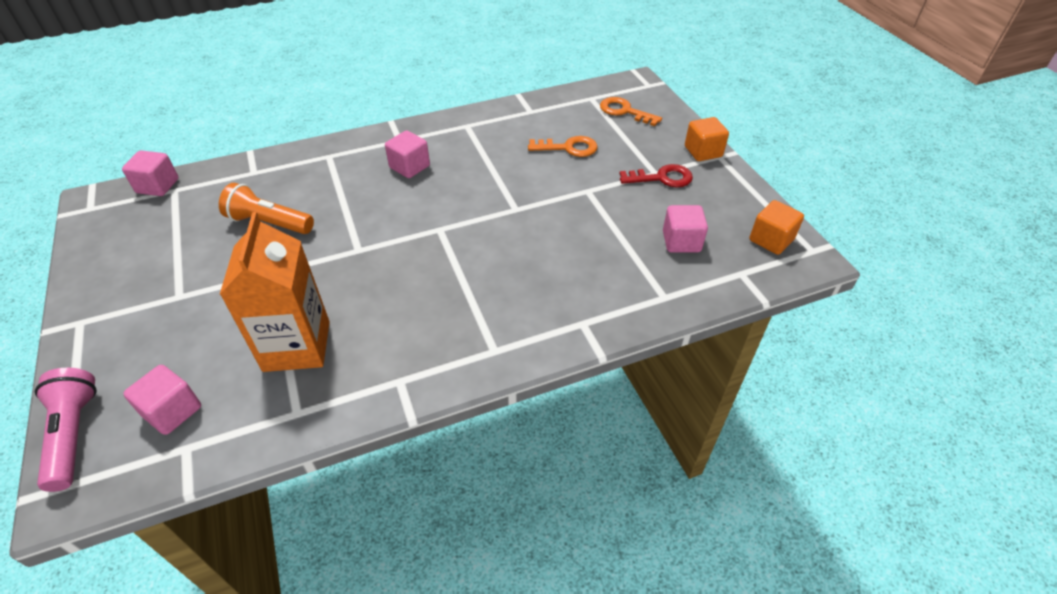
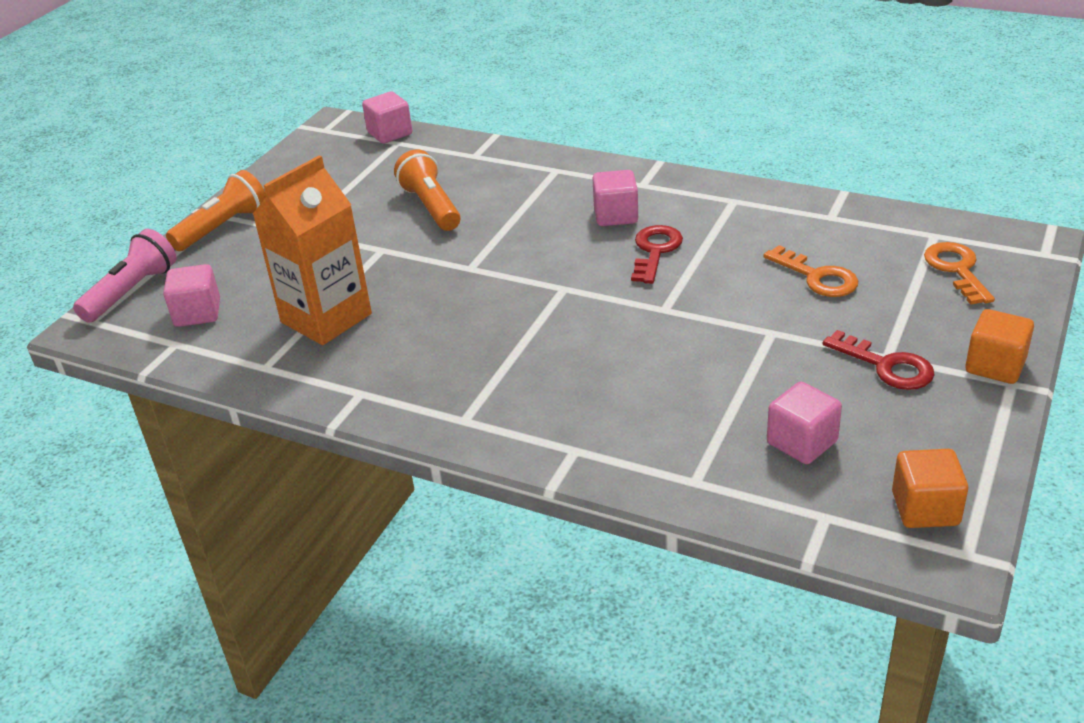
camera: 50 degrees right, 10 degrees down
(96, 330) = (223, 227): none -> orange flashlight
(463, 177) = (655, 251): none -> red key

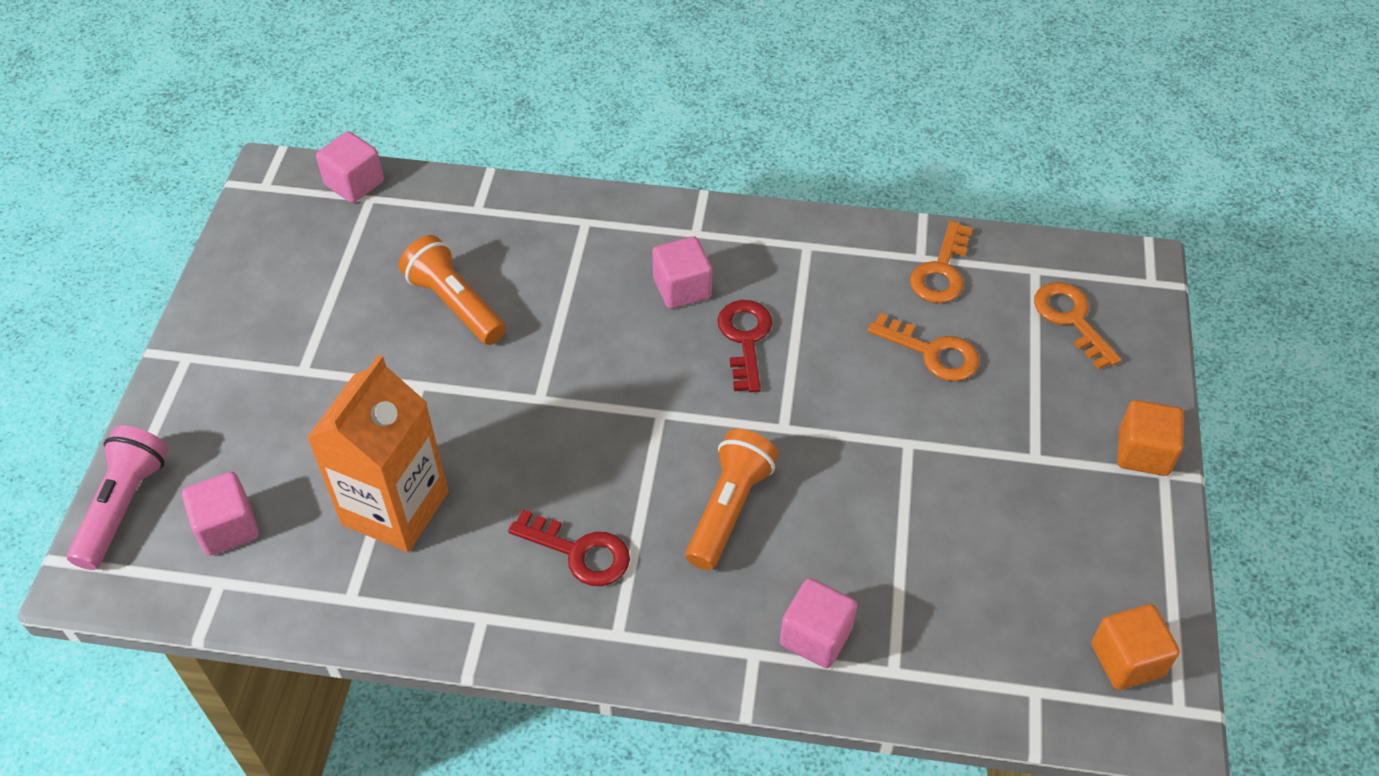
camera: 20 degrees left, 15 degrees up
(223, 227) = (199, 377): orange flashlight -> orange flashlight (729, 508)
(802, 442) = (985, 596): pink cube -> pink cube (816, 636)
(846, 227) = (941, 271): none -> orange key
(887, 366) = (1039, 472): red key -> red key (580, 552)

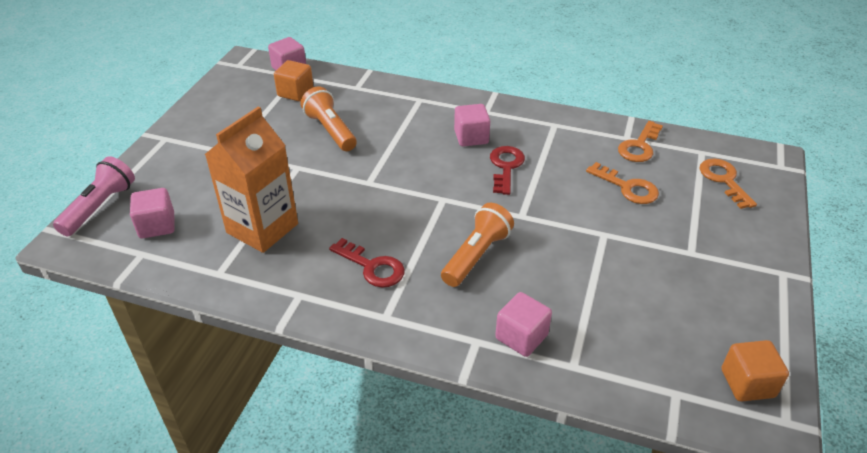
camera: 10 degrees right, 10 degrees down
(1143, 453) = (768, 259): orange cube -> orange cube (295, 93)

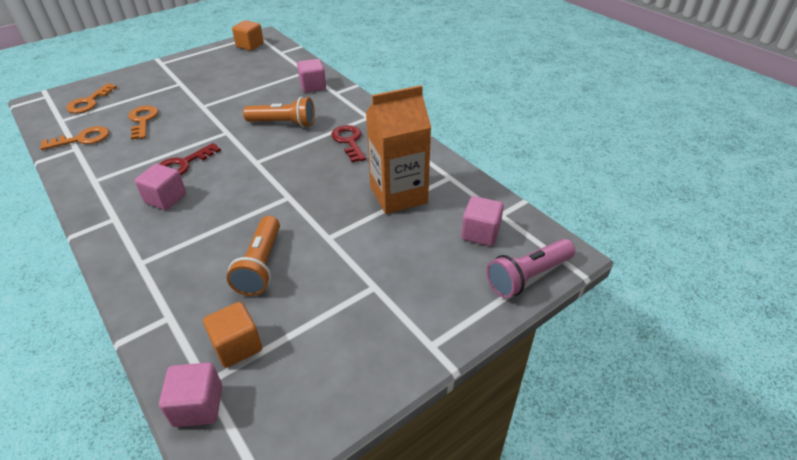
camera: 145 degrees left, 0 degrees up
(476, 255) = (284, 123): orange flashlight -> orange flashlight turned 150 degrees counterclockwise

